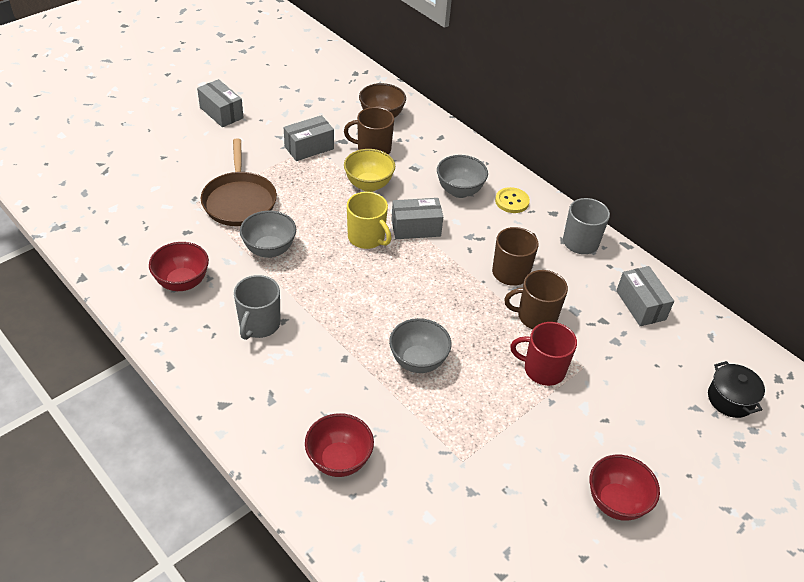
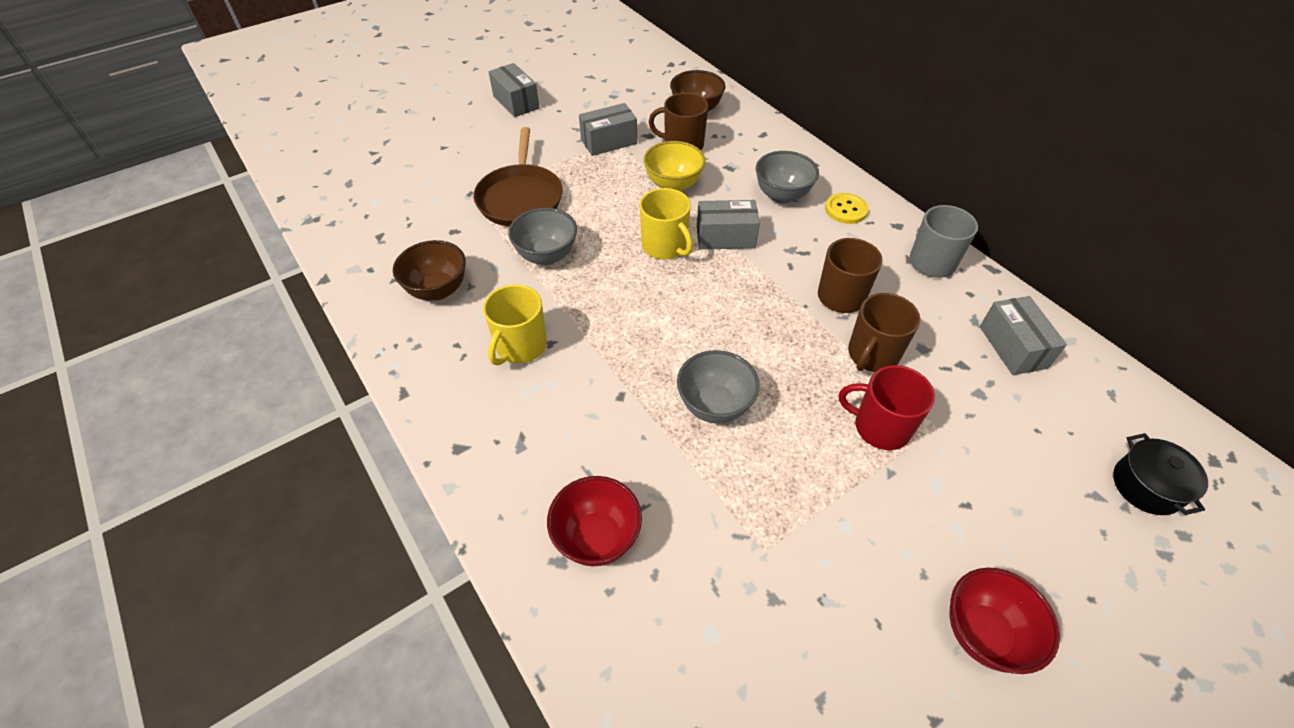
camera: 10 degrees right, 5 degrees up
(182, 282) = (438, 290): red bowl -> brown bowl
(259, 324) = (520, 346): grey mug -> yellow mug
(536, 317) = (872, 355): brown mug -> brown mug turned 60 degrees counterclockwise

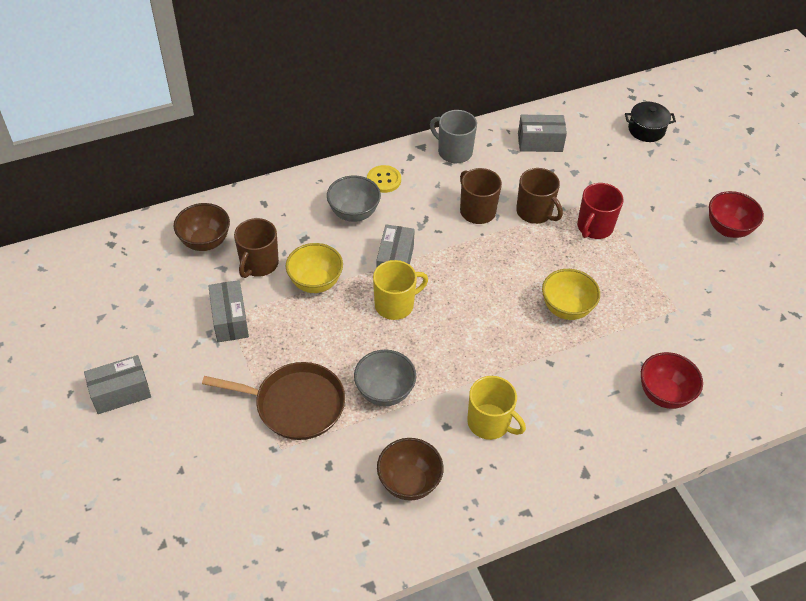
camera: 80 degrees left, 0 degrees up
(714, 406) = (566, 309): grey bowl -> yellow bowl

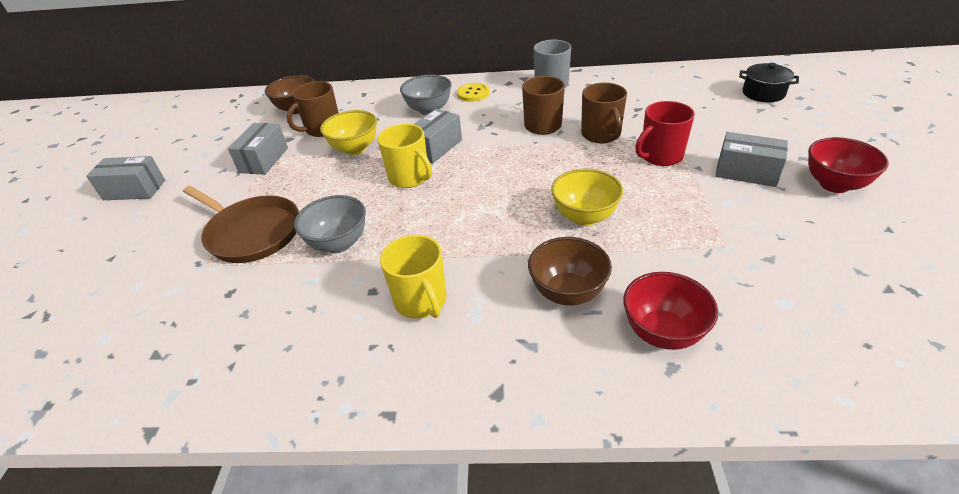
camera: 30 degrees right, 10 degrees down
(395, 305) = (409, 177): yellow mug -> yellow mug turned 45 degrees clockwise
(409, 482) = (288, 334): brown bowl -> brown bowl (567, 292)
(540, 142) = (639, 88): grey box -> grey box (746, 172)

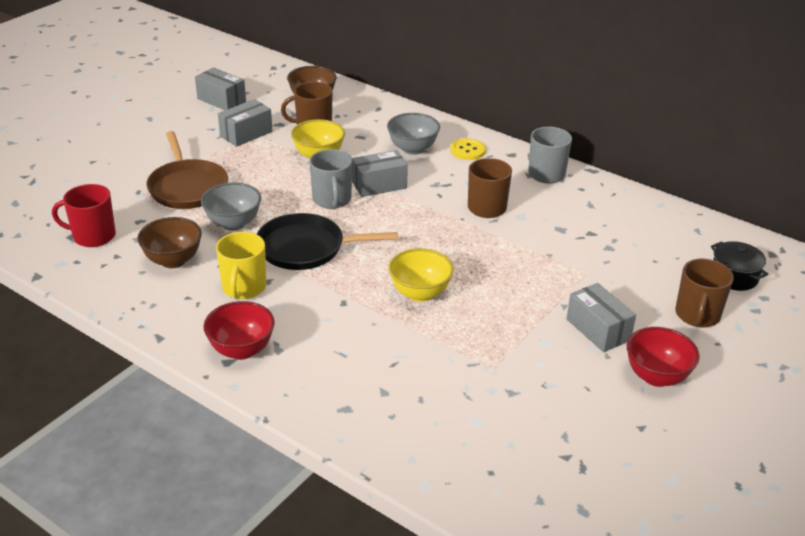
camera: 30 degrees right, 5 degrees down
(134, 190) = (143, 117): grey box -> grey box (221, 100)
(409, 177) = (332, 200): yellow mug -> grey mug
(436, 230) = (305, 248): none -> black pan
(567, 292) = (340, 333): brown bowl -> brown bowl (173, 260)
(601, 135) = (524, 239): brown mug -> brown mug (697, 315)
(660, 156) = (547, 281): red mug -> red mug (93, 236)
(662, 332) = (367, 389): red bowl -> red bowl (241, 350)

